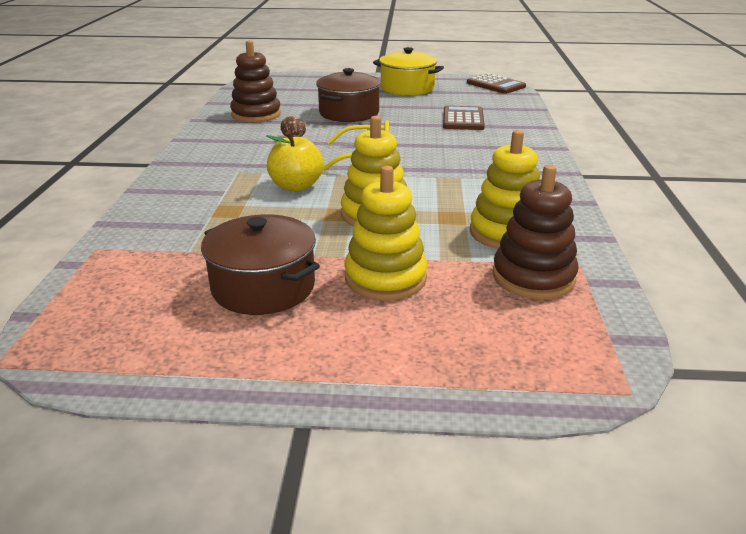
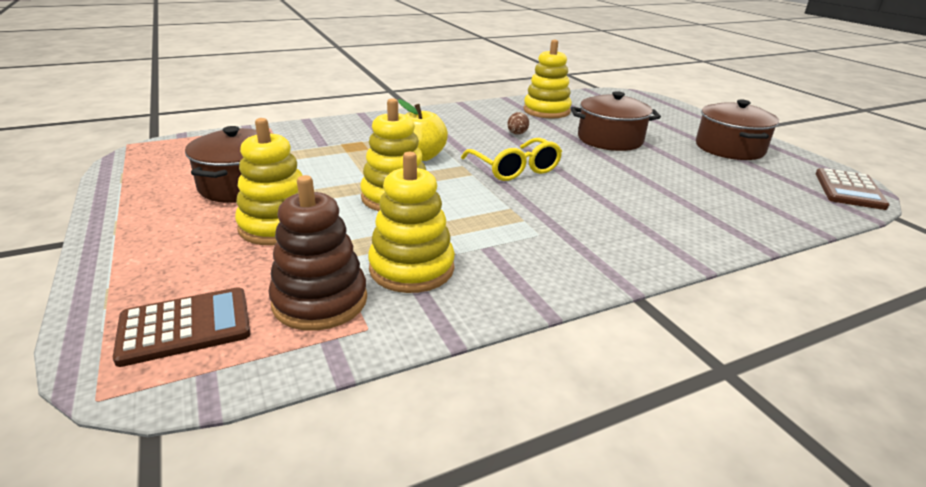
camera: 60 degrees right, 0 degrees up
(256, 114) = (546, 111): brown stacking toy -> yellow stacking toy
(407, 88) = (729, 148): yellow pot -> brown pot
(463, 119) = (691, 192): brown calculator -> brown calculator (185, 326)

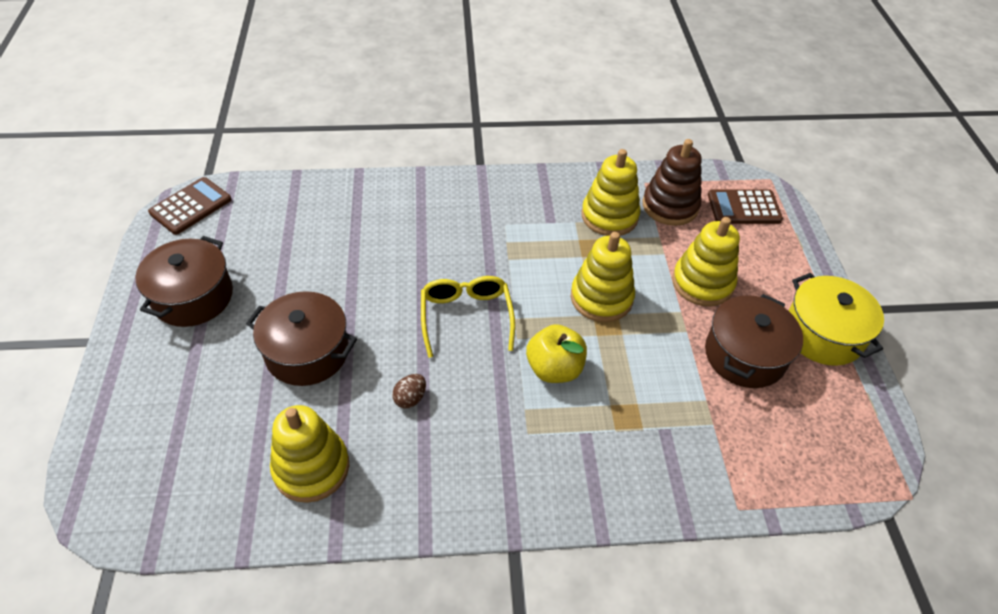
camera: 160 degrees left, 20 degrees up
(141, 210) = (823, 334): none -> yellow pot

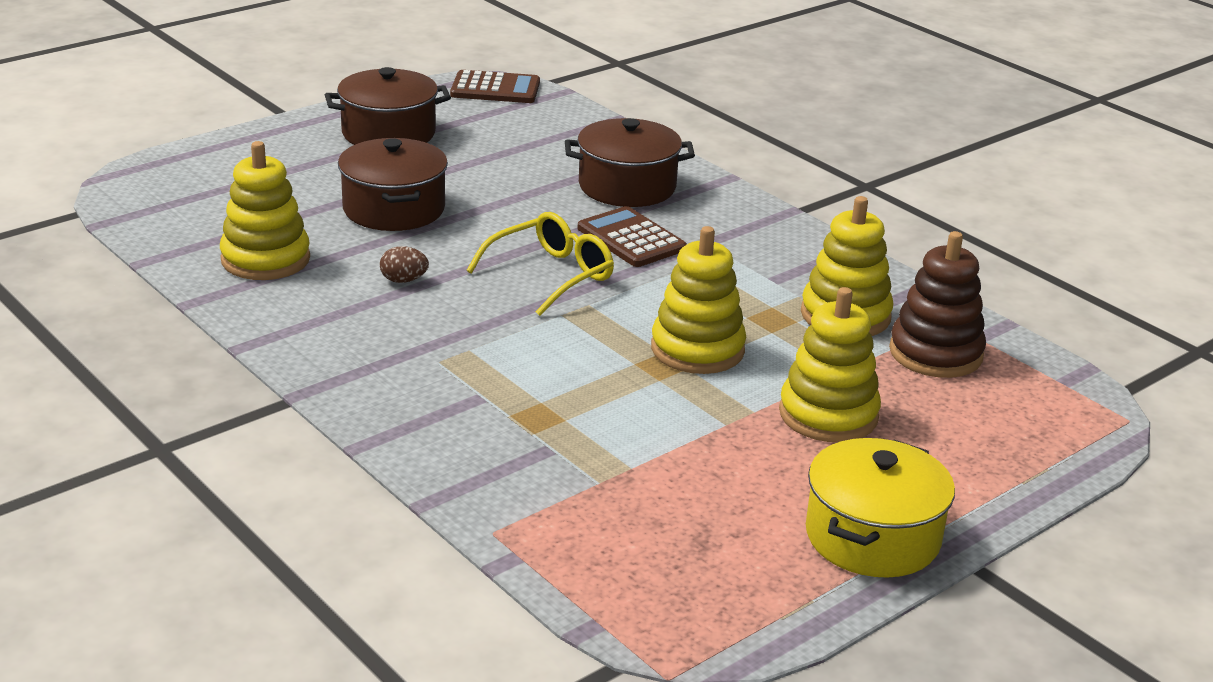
camera: 55 degrees right, 20 degrees down
(554, 369) = (547, 350): yellow apple -> none
(744, 207) = (1028, 412): brown calculator -> brown calculator (631, 239)
(744, 355) = (744, 479): brown pot -> brown pot (627, 186)

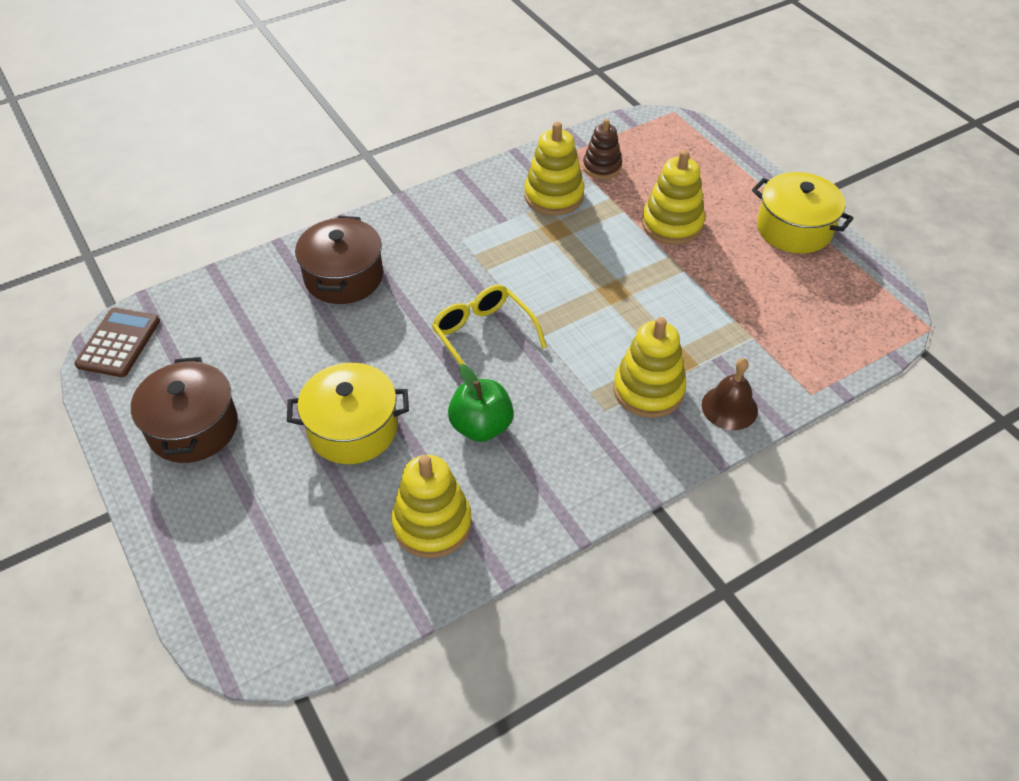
camera: 80 degrees left, 20 degrees up
(394, 209) = (353, 429): brown pot -> yellow pot
(404, 280) = (481, 426): brown egg -> green apple
(455, 457) = (729, 407): none -> brown bell
(631, 239) = (432, 285): brown calculator -> none
(697, 349) = (594, 271): yellow stacking toy -> yellow stacking toy (648, 390)
(935, 353) = (602, 167): brown stacking toy -> brown stacking toy, size x0.67

